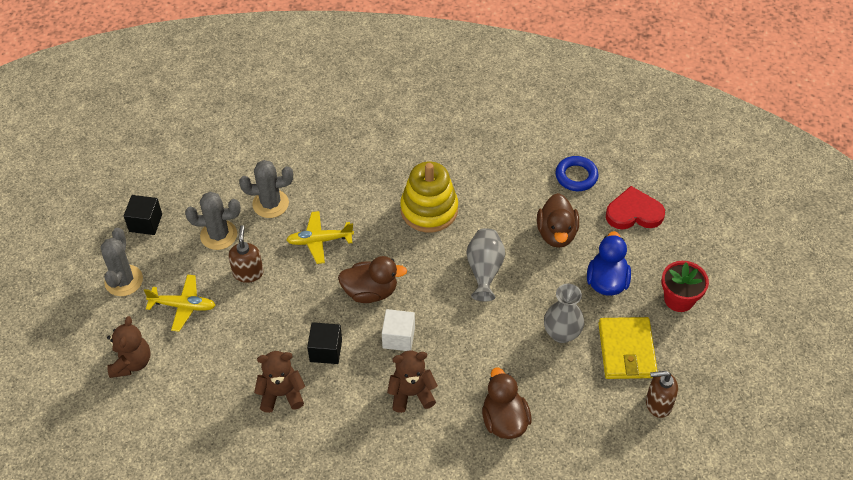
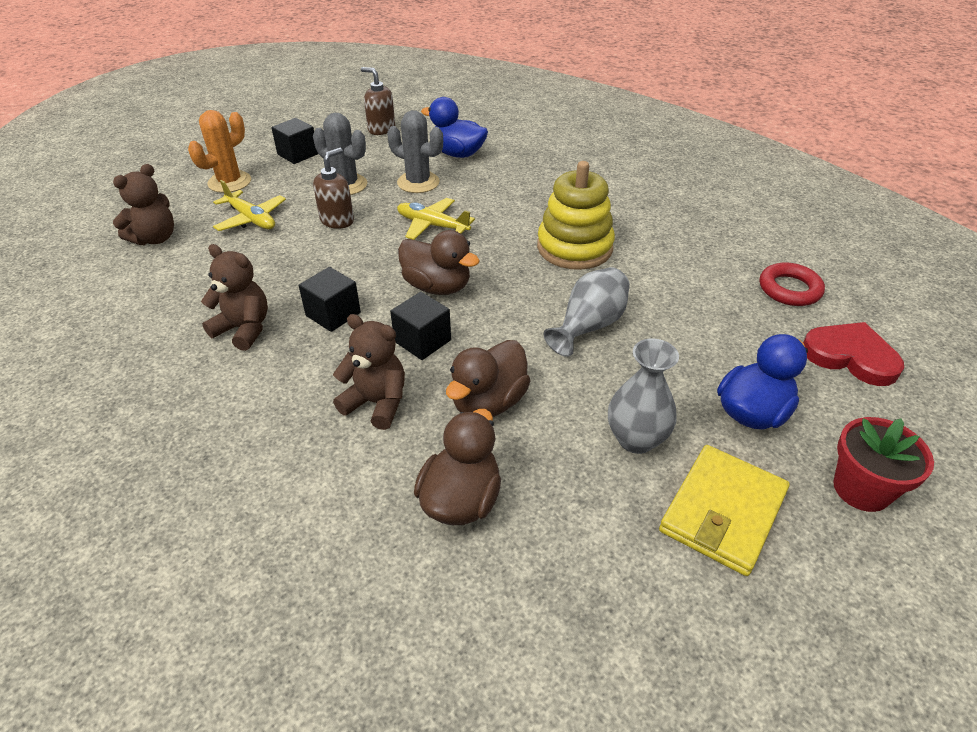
camera: 35 degrees right, 10 degrees down
(123, 280) = (229, 182): grey cactus -> orange cactus
(272, 157) = (457, 154): none -> blue duck
(398, 337) = (422, 341): white cube -> black cube
(556, 234) = (717, 331): brown duck -> brown duck (488, 402)
(576, 176) = (789, 289): blue ring -> red ring
(658, 404) = (724, 619): brown soap dispenser -> brown soap dispenser (381, 129)

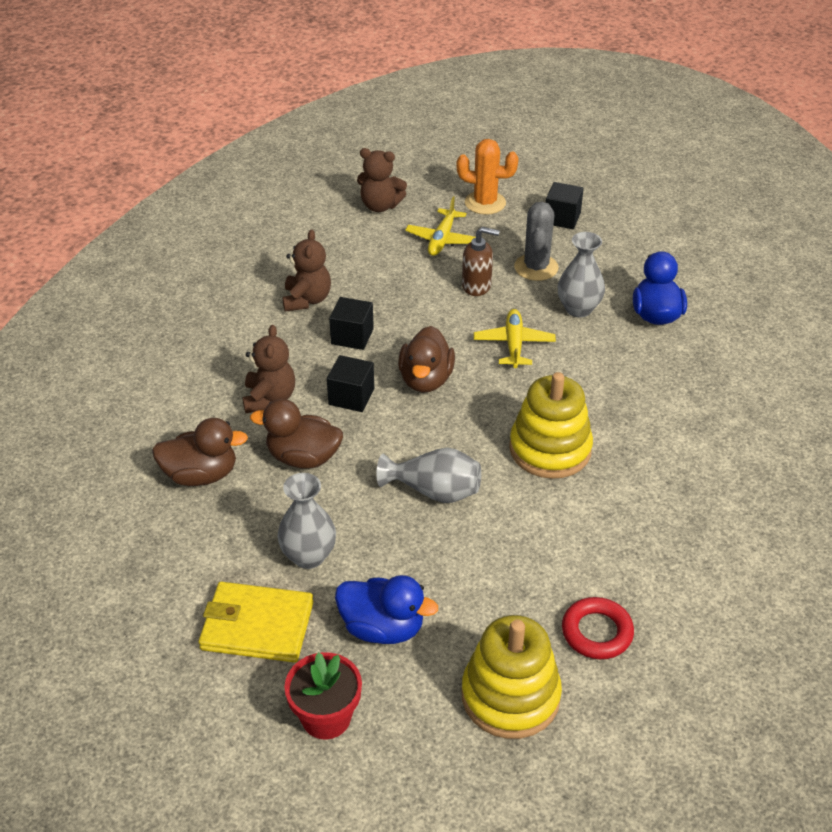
camera: 65 degrees right, 0 degrees up
(381, 129) = (656, 248): brown soap dispenser -> none
(418, 182) = (578, 309): grey cactus -> grey vase
(850, 356) = (510, 696): red heart -> yellow stacking toy

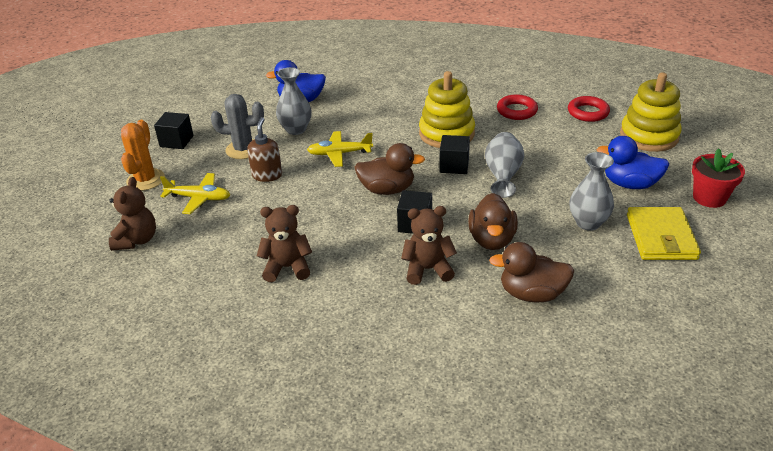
camera: 95 degrees left, 5 degrees down
(201, 475) = (531, 294): brown duck -> brown duck turned 75 degrees counterclockwise
(352, 336) = (338, 233): black cube -> black cube (454, 166)
(382, 628) = (630, 184): blue duck -> blue duck turned 90 degrees counterclockwise
(609, 539) = (517, 111): none -> red ring

